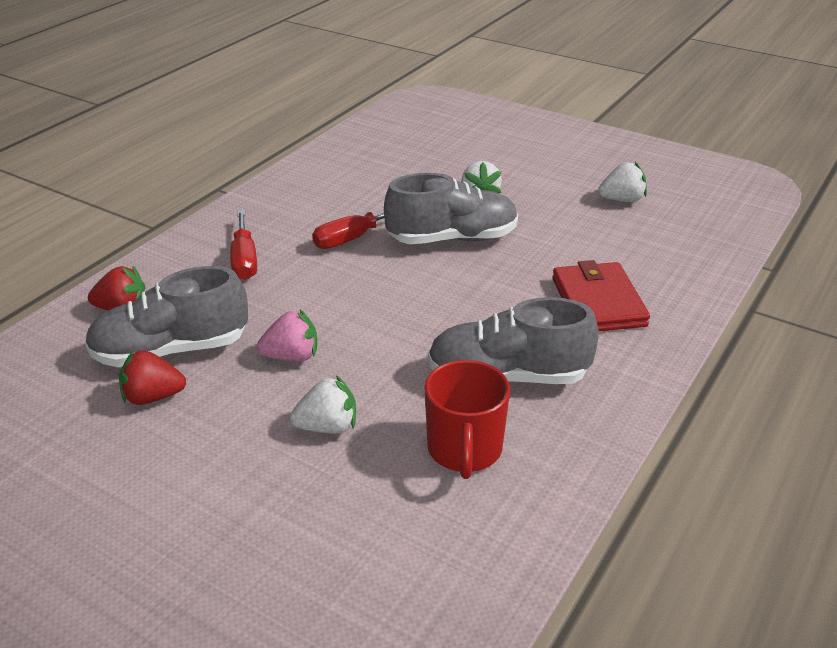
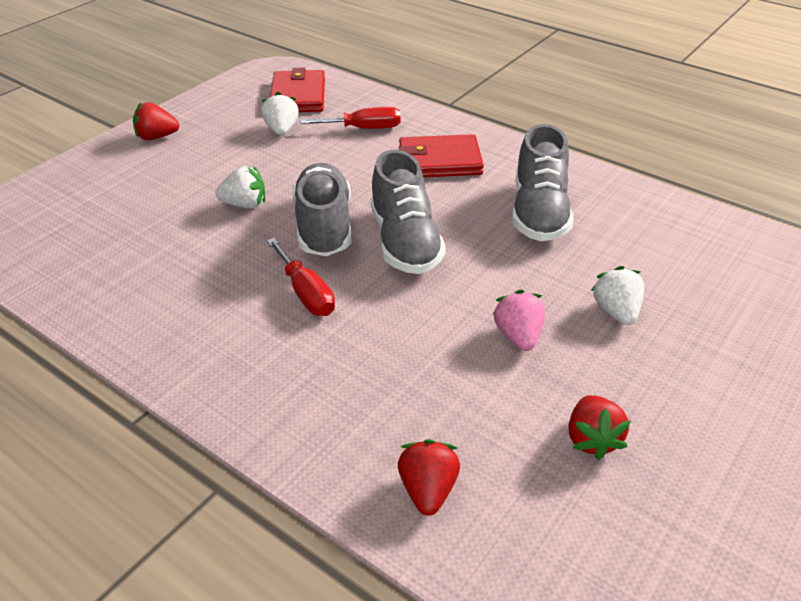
camera: 85 degrees left, 5 degrees up
(171, 351) = (511, 432): grey shoe -> grey shoe (405, 242)
(244, 260) = (334, 380): red screwdriver -> red screwdriver (364, 128)
(464, 450) = (629, 240): red mug -> none
(579, 141) = (157, 137): none -> red strawberry
(702, 202) = (298, 96): none -> red wallet

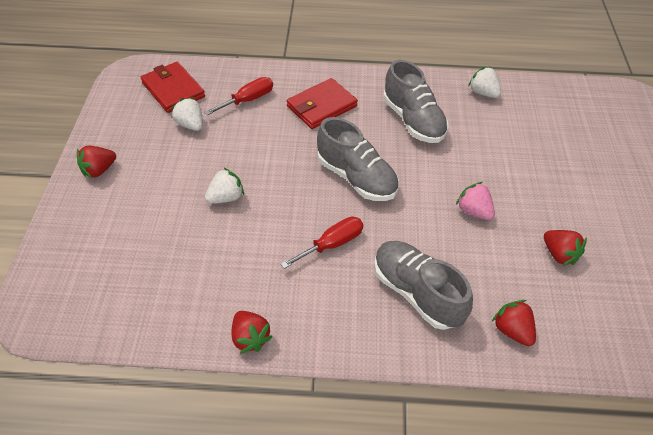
camera: 35 degrees left, 10 degrees up
(126, 338) = (250, 338): none -> red strawberry
(306, 293) = (332, 244): red screwdriver -> red screwdriver turned 60 degrees counterclockwise
(324, 226) = (296, 190): grey shoe -> grey shoe (416, 292)
(616, 311) = (507, 169): white strawberry -> white strawberry (483, 93)

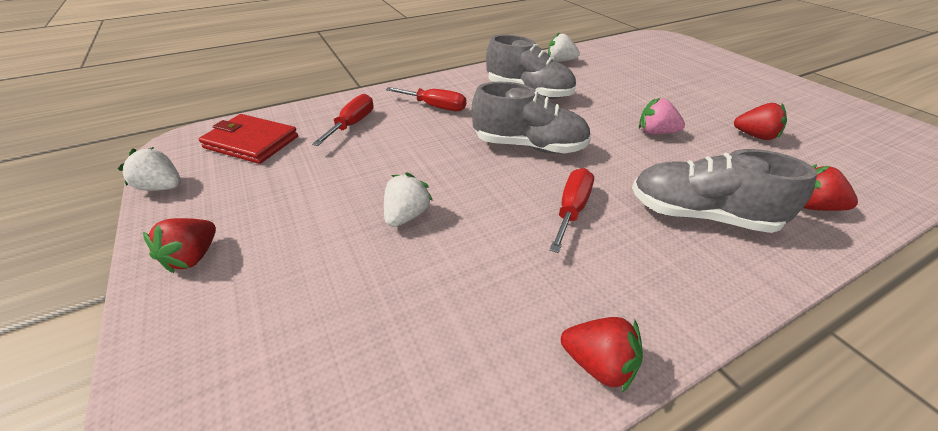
camera: 30 degrees left, 10 degrees down
(190, 124) = (299, 165): white strawberry -> white strawberry (162, 187)
(321, 106) = (435, 107): red wallet -> red screwdriver

